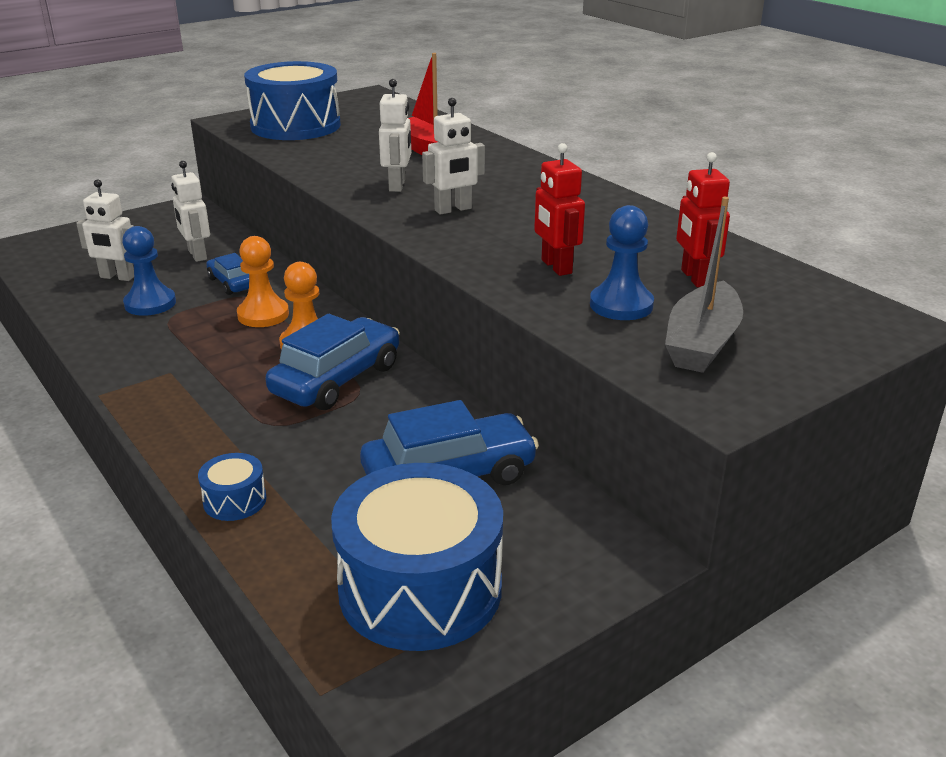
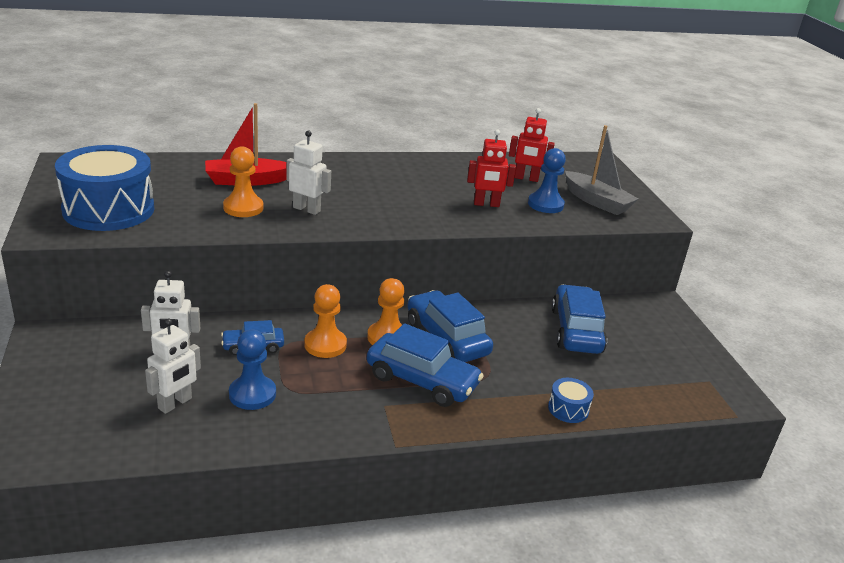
camera: 70 degrees left, 0 degrees up
(231, 383) = (422, 381): none -> blue car
(364, 163) = (243, 208): none -> orange pawn
(420, 589) = (669, 367): blue drum -> none
(453, 209) = (372, 205): white robot -> none

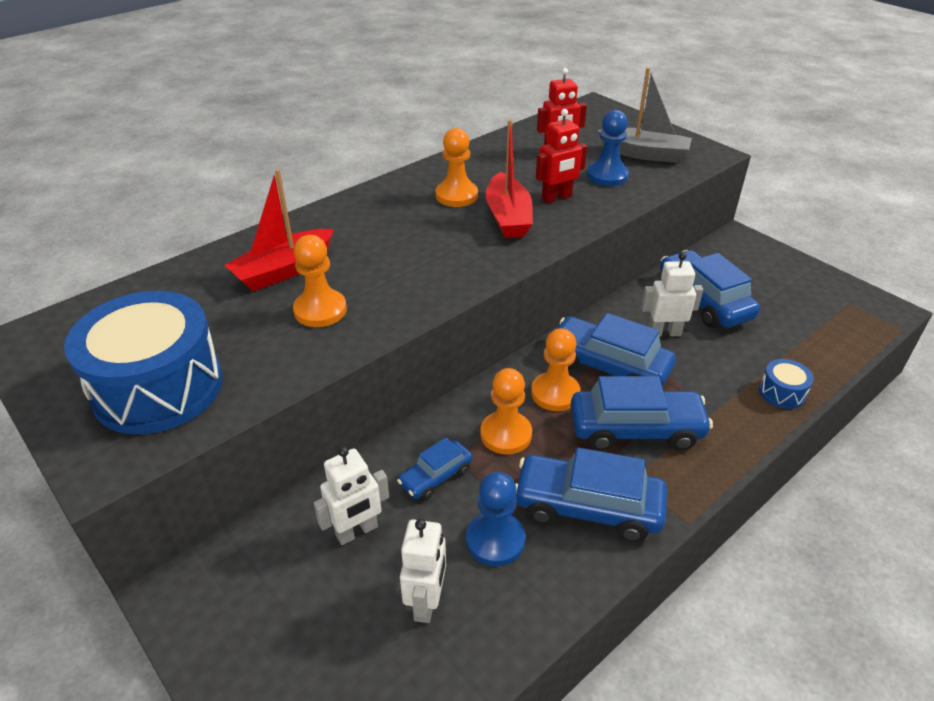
camera: 25 degrees left, 10 degrees up
(307, 209) = (392, 281): white robot -> white robot (664, 332)
(334, 406) = (587, 507): none -> blue car
(413, 179) = (456, 196): none -> orange pawn
(434, 203) = (508, 217): none -> red boat

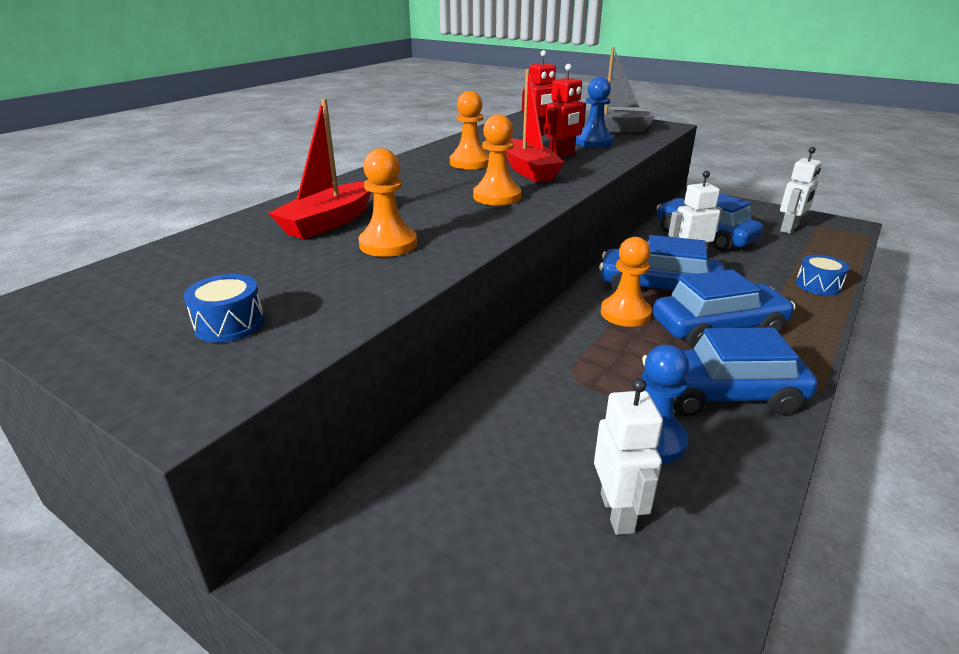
camera: 15 degrees left, 10 degrees down
(158, 387) = (229, 324): blue drum -> blue drum, size x0.43
(357, 531) = (497, 461): white robot -> white robot (789, 229)
(436, 476) = (553, 396): blue car -> none
(506, 434) = (601, 351): orange pawn -> orange pawn (497, 197)

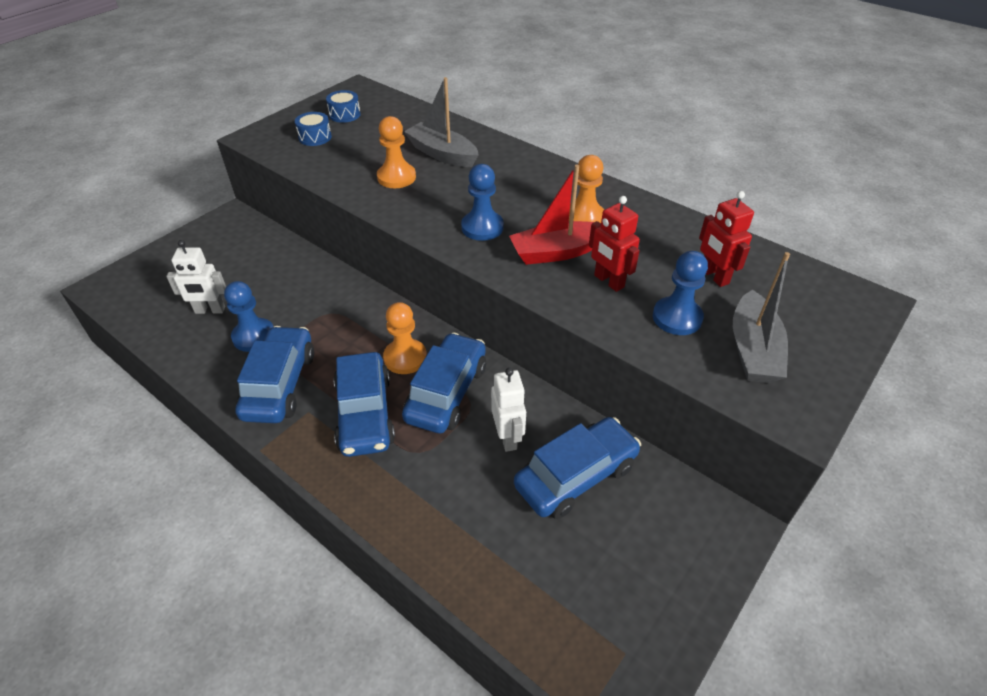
camera: 95 degrees right, 15 degrees up
(329, 222) = (442, 154): red boat -> grey boat
(497, 197) = (482, 227): orange pawn -> blue pawn
(789, 229) = (603, 598): white robot -> none
(818, 285) = (427, 541): blue drum -> blue drum (345, 115)

